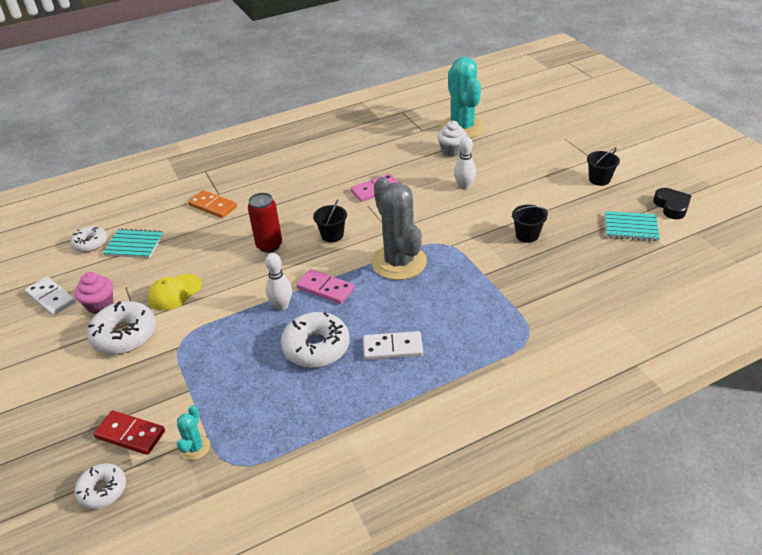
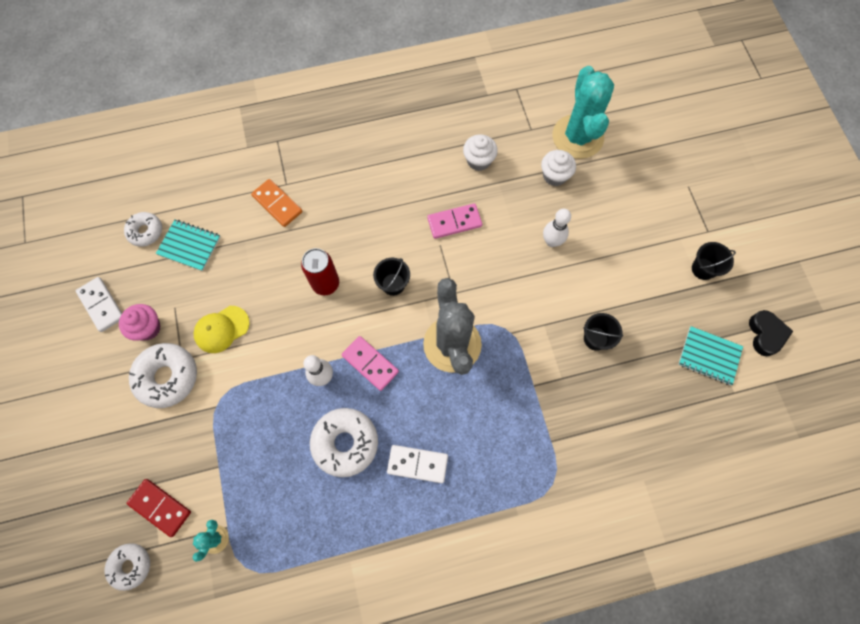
camera: 10 degrees right, 30 degrees up
(384, 153) = (478, 160): none -> white cupcake

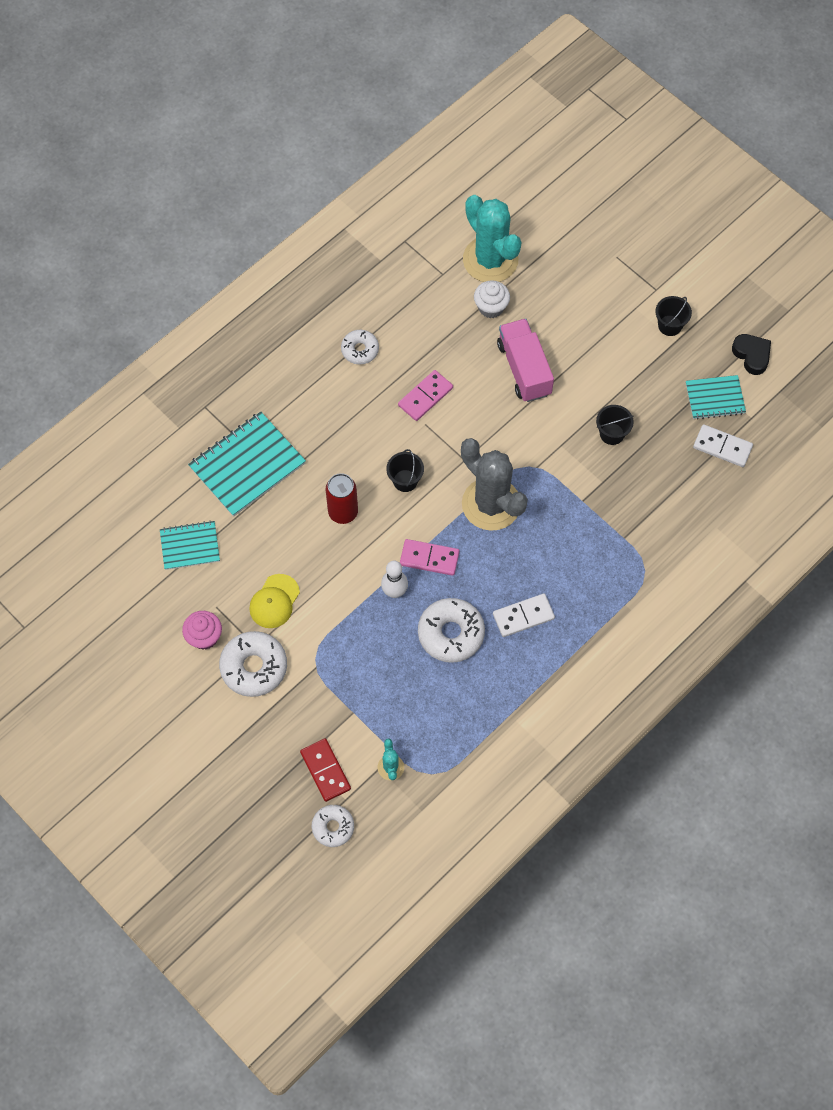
camera: 30 degrees left, 5 degrees down
(101, 305) = (144, 641): white domino -> white domino (722, 447)
(145, 231) = (137, 555): white donut -> white donut (360, 350)
(160, 507) = (325, 770): red domino -> red domino turned 60 degrees clockwise
(277, 204) = (247, 465): orange domino -> turquoise notebook
(478, 160) = (412, 328): white cupcake -> none
(551, 241) = (524, 369): white bowling pin -> pink truck

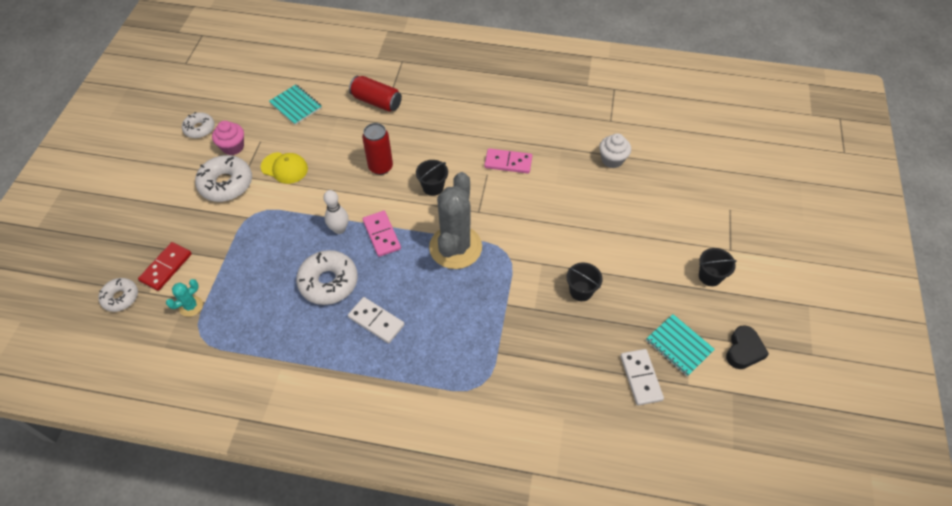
camera: 55 degrees right, 10 degrees down
(247, 465) = (376, 102): turquoise notebook -> red can
(274, 601) = (284, 168): yellow cap -> yellow cap turned 150 degrees counterclockwise
(360, 350) = (511, 110): white donut -> white donut (199, 129)
(490, 260) = (648, 139): turquoise cactus -> none
(524, 369) = (582, 205): pink truck -> none

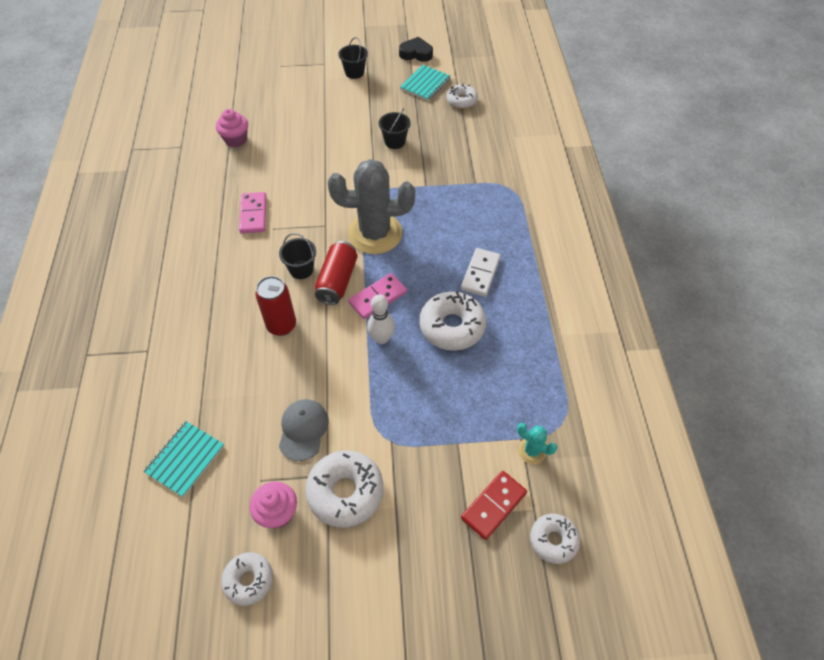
camera: 105 degrees left, 0 degrees up
(166, 267) = (493, 505): red domino -> red domino turned 60 degrees counterclockwise
(284, 168) = (303, 430): yellow cap -> grey cap
(376, 102) = (169, 361): red can -> red can (337, 281)
(612, 160) = (236, 139): white cupcake -> pink cupcake
(640, 378) = (461, 101): white domino -> white donut

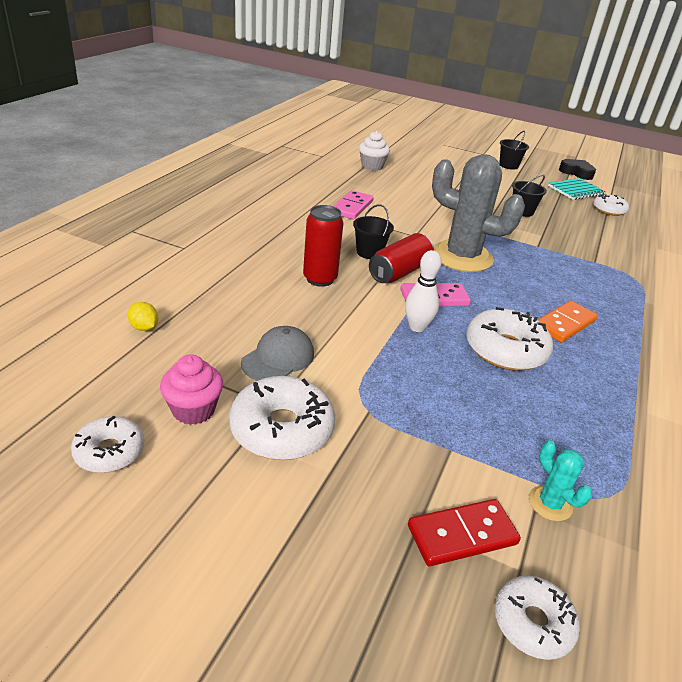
camera: 25 degrees right, 20 degrees down
(185, 459) = (144, 328): turquoise notebook -> yellow lemon
(236, 139) = (372, 166): pink cupcake -> white cupcake
(480, 274) = (565, 324): white domino -> orange domino

